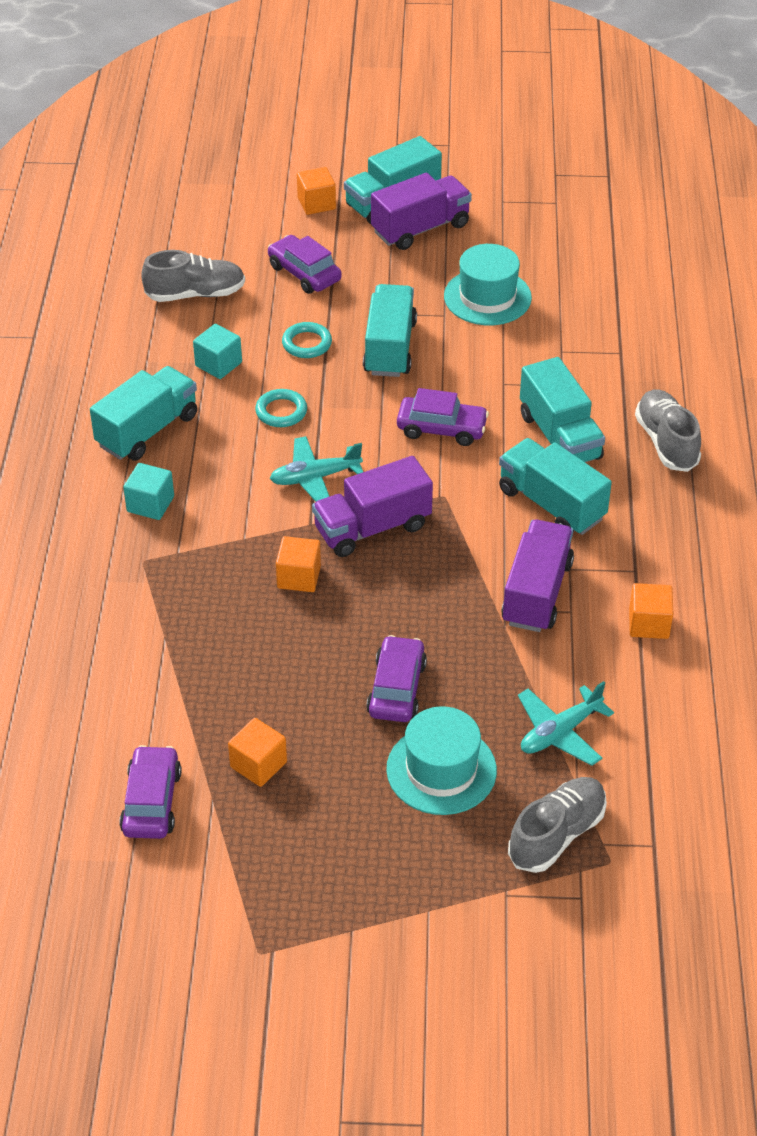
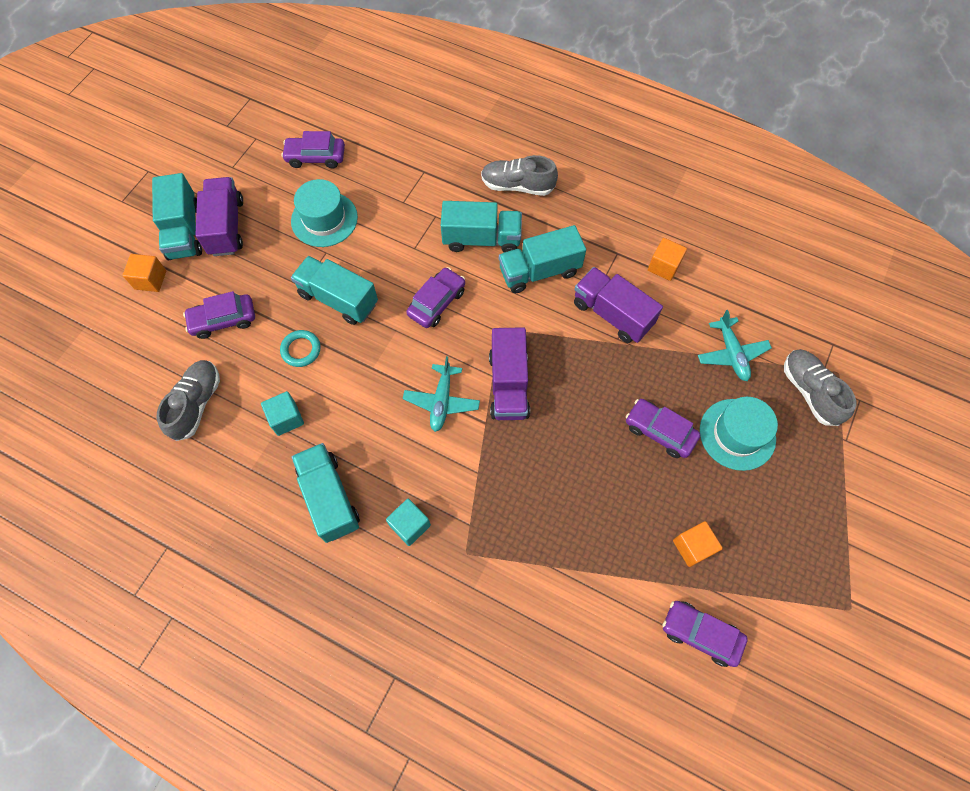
camera: 65 degrees left, 20 degrees up
(281, 411) = (362, 396): turquoise ring -> none
(299, 577) = (532, 451): orange cube -> none
(568, 258) = (315, 157): none -> purple car

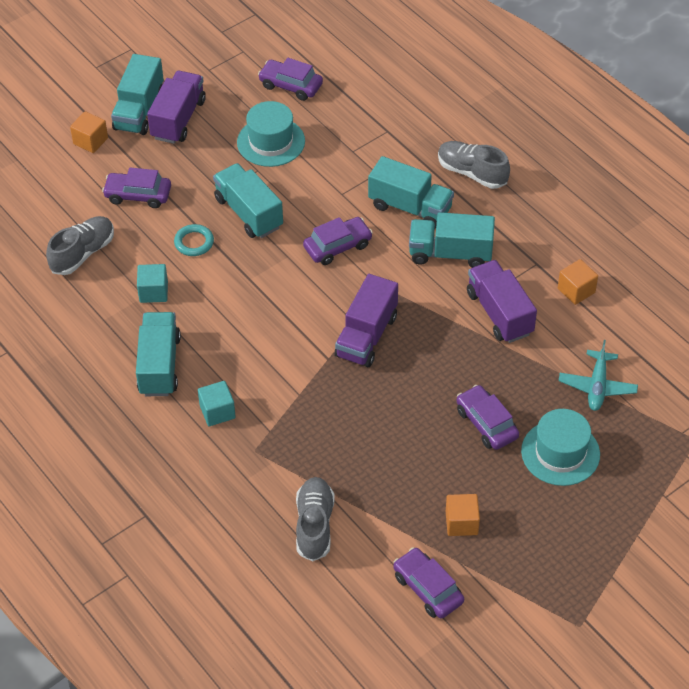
camera: 25 degrees right, 15 degrees down
(442, 401) = (298, 327): turquoise plane -> none
(809, 392) = (655, 445): grey shoe -> grey shoe (314, 525)

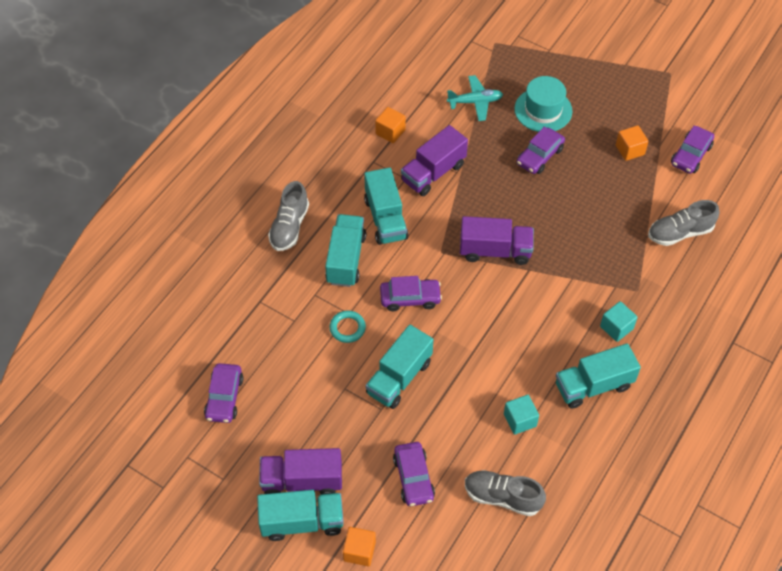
camera: 110 degrees left, 5 degrees up
(194, 242) = (451, 409): turquoise ring -> turquoise ring (347, 328)
(271, 142) = (305, 389): turquoise hat -> none
(337, 246) = (410, 298): purple car -> purple car turned 135 degrees clockwise

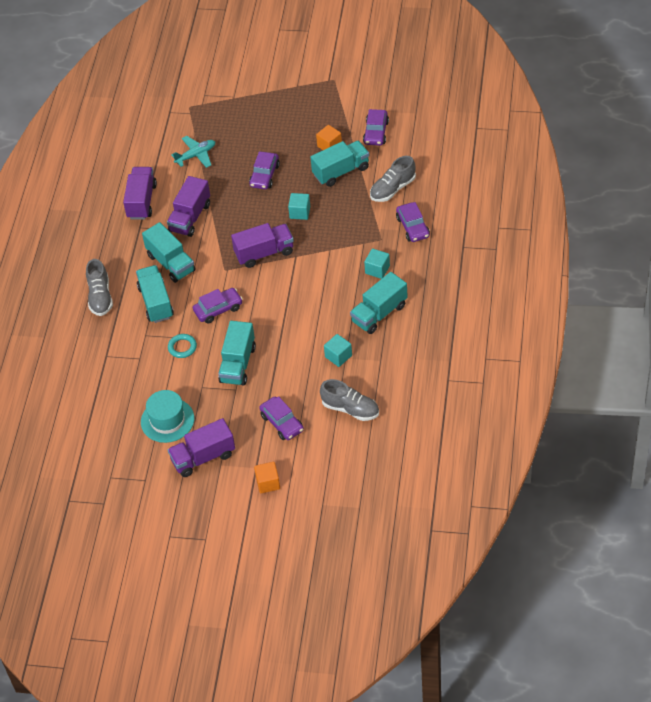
camera: 20 degrees left, 5 degrees down
(224, 397) = (116, 429): purple car -> purple car (413, 227)
(302, 522) = (217, 482): turquoise truck -> turquoise truck (341, 171)
(390, 132) = (141, 201): orange cube -> purple truck
(502, 497) = (350, 409): grey shoe -> grey shoe turned 150 degrees counterclockwise
(543, 110) = (251, 142): turquoise hat -> turquoise hat (167, 420)
(558, 217) = (300, 212): none -> turquoise cube

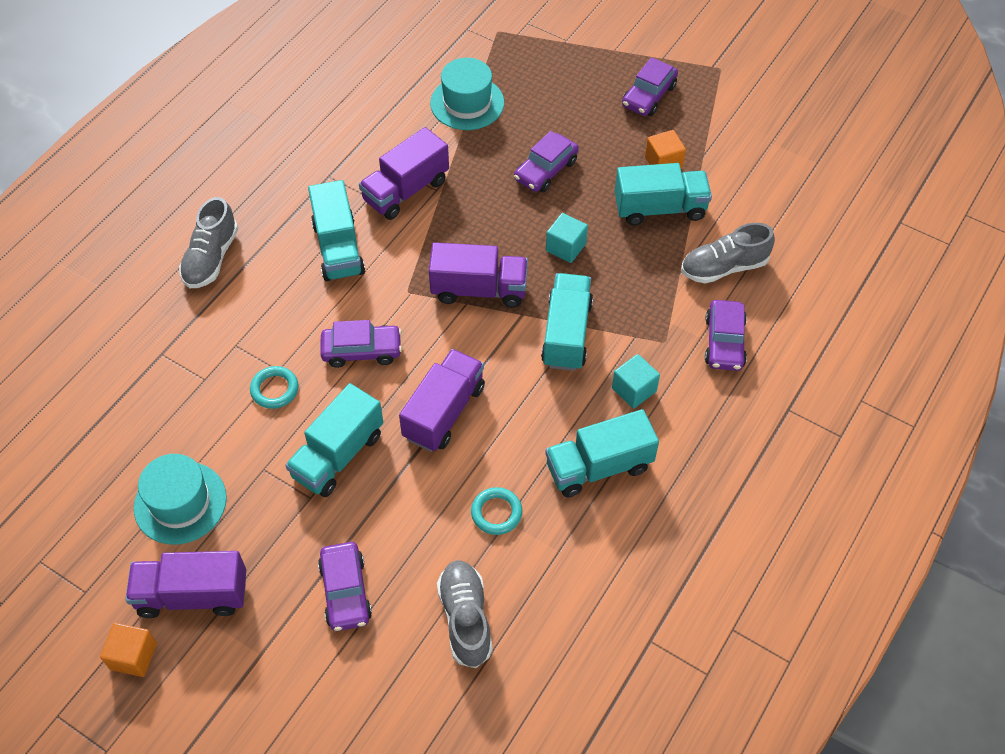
camera: 20 degrees right, 5 degrees up
(141, 201) = (354, 140): purple truck -> purple truck (444, 412)
(156, 302) = (281, 300): turquoise truck -> turquoise truck (566, 334)
(196, 155) = (467, 103): turquoise plane -> turquoise hat
(268, 483) = (262, 694): orange cube -> orange cube (133, 656)
(338, 356) = (496, 513): turquoise cube -> turquoise ring
(350, 409) = (465, 618): grey shoe -> grey shoe turned 150 degrees counterclockwise
(376, 132) = (742, 169): purple car -> purple car (649, 96)

